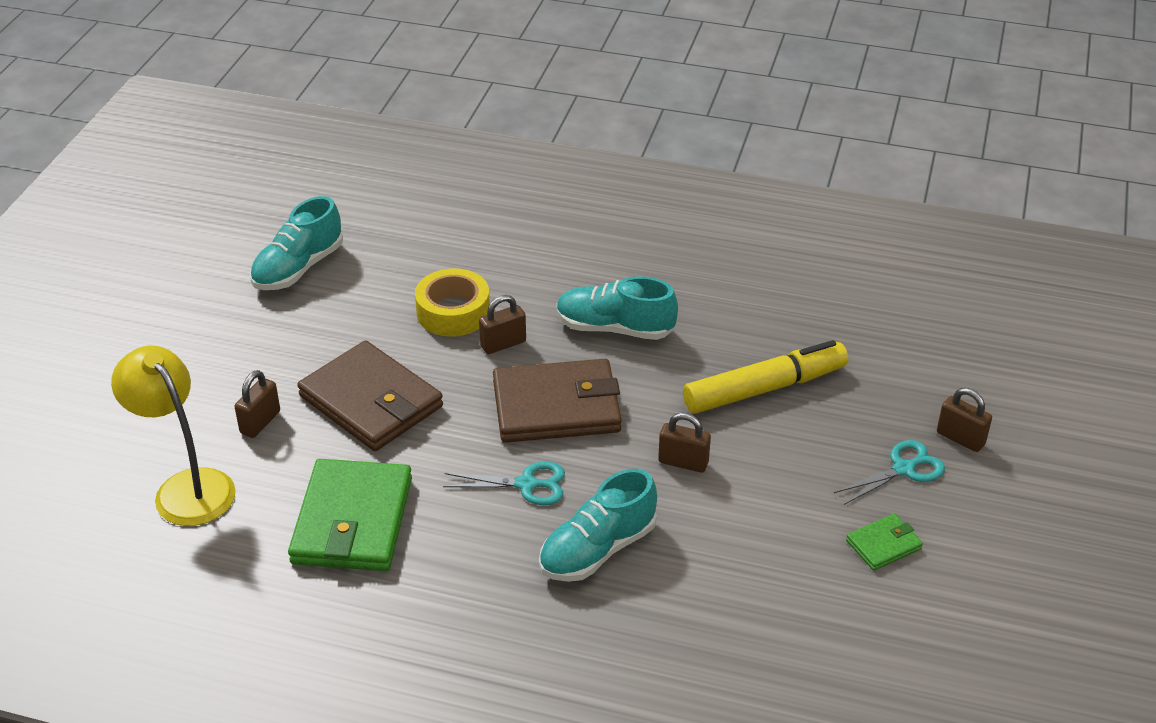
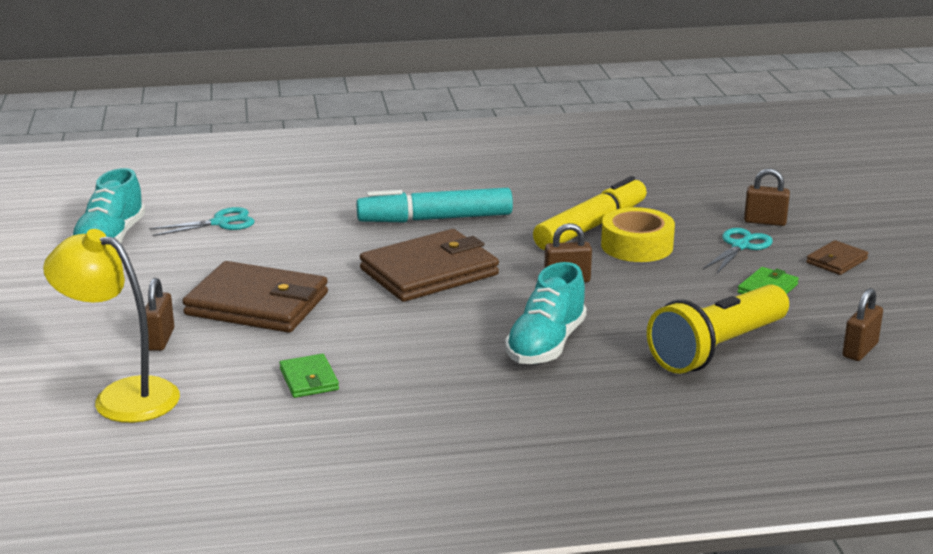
camera: 25 degrees left, 15 degrees down
(352, 521) = (309, 379): green wallet -> green wallet, size x0.47
(453, 312) = (284, 237): yellow tape -> yellow tape (637, 246)
(503, 344) = (347, 246): brown padlock -> brown padlock (860, 350)
(526, 484) = (447, 322): turquoise scissors -> turquoise scissors (220, 223)
(615, 328) = (435, 219): turquoise shoe -> turquoise marker
(763, 616) = (717, 349): none -> yellow flashlight
(994, 527) = (836, 261): none -> brown wallet

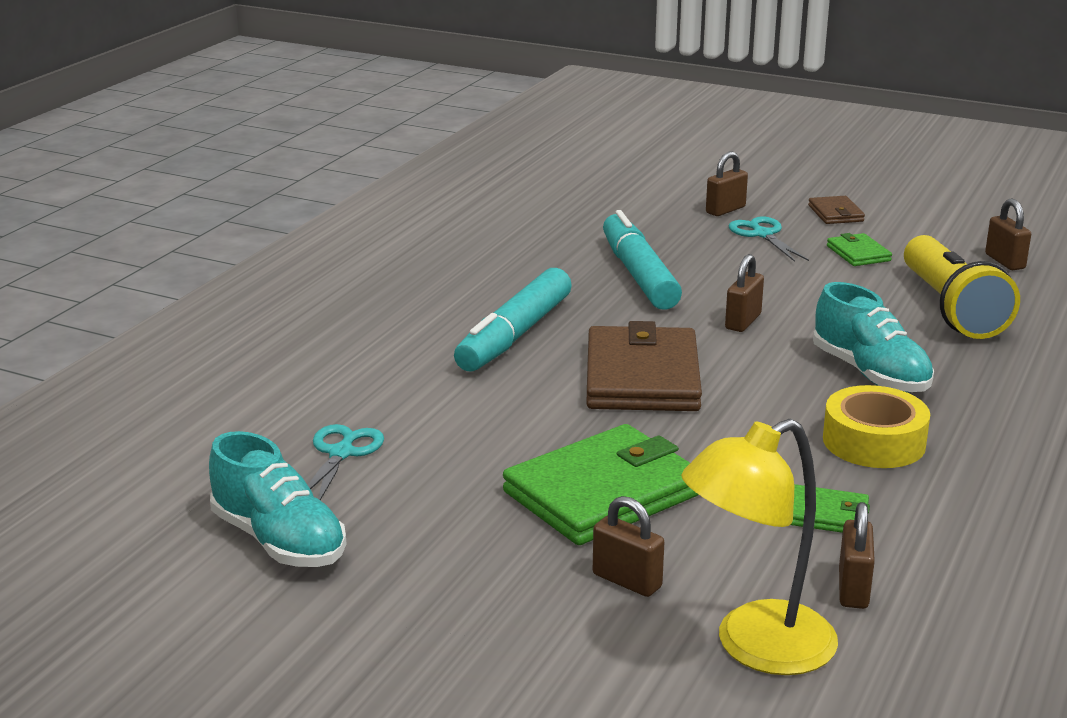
camera: 55 degrees left, 0 degrees up
(221, 411) = (853, 589): none -> brown padlock
(257, 304) = (603, 492): brown wallet -> green wallet
(590, 227) = (638, 275): yellow marker -> turquoise marker
(637, 246) = (707, 271): yellow tape -> yellow tape (874, 442)

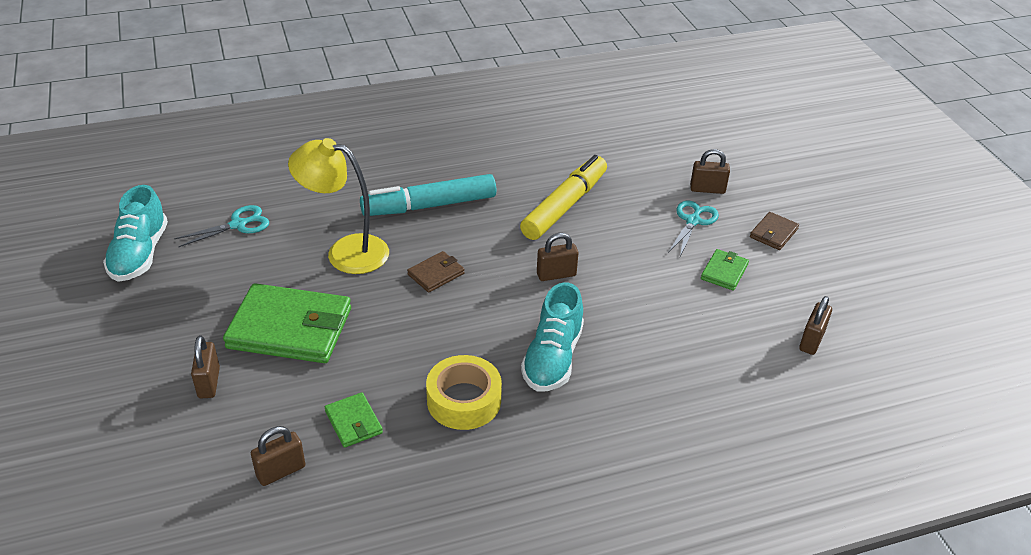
camera: 45 degrees right, 15 degrees up
(638, 275) = (564, 206): turquoise marker -> yellow marker
(642, 377) = (436, 274): brown wallet -> brown wallet, size x0.47
(755, 647) = (186, 462): yellow lamp -> yellow lamp (345, 251)
(951, 309) = (696, 350): yellow flashlight -> none

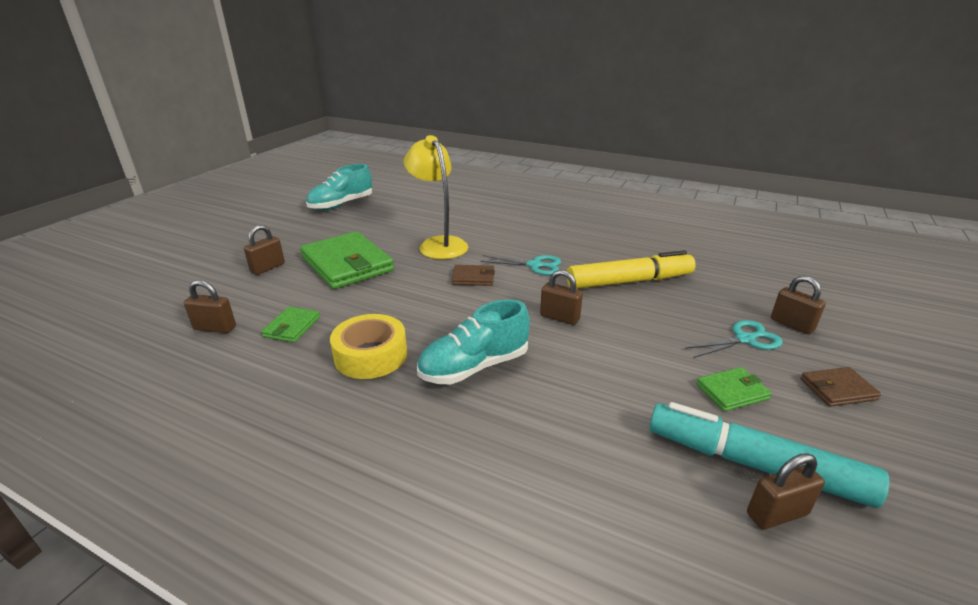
camera: 45 degrees right, 10 degrees down
(238, 225) = (405, 211): turquoise scissors -> turquoise scissors (535, 265)
(430, 206) = (527, 244): turquoise marker -> turquoise marker (754, 465)

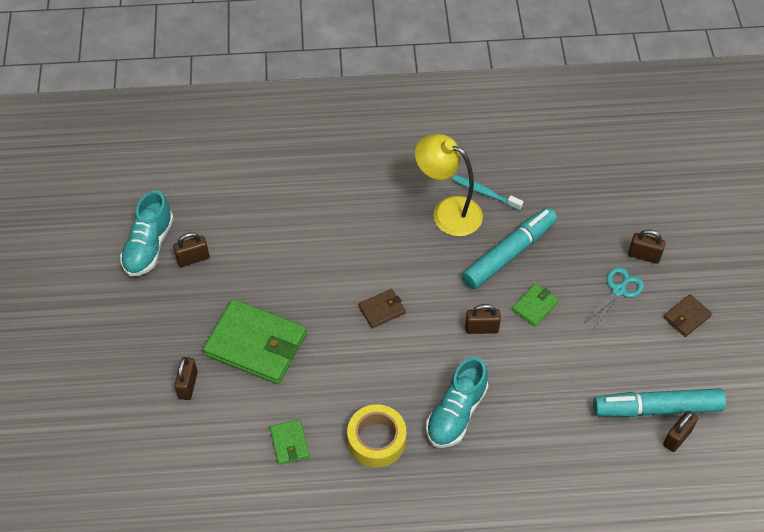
camera: 30 degrees left, 25 degrees up
(215, 328) = (229, 476): brown padlock -> brown padlock (193, 258)
(439, 244) = (312, 272): yellow lamp -> yellow lamp (448, 212)
(535, 265) = (420, 266): turquoise scissors -> none
(629, 281) = (509, 253): yellow marker -> turquoise marker
(631, 245) = (484, 193): none -> turquoise toothbrush
(732, 391) = (627, 351): green wallet -> green wallet (535, 306)

